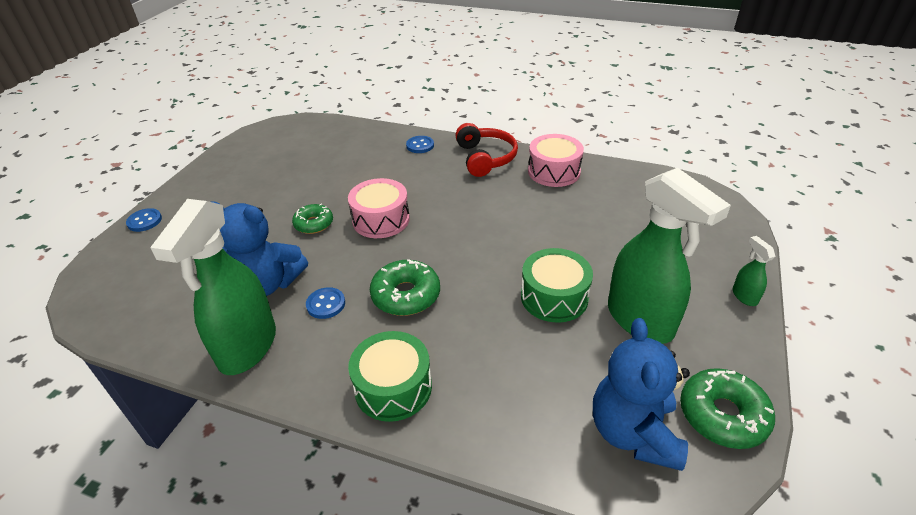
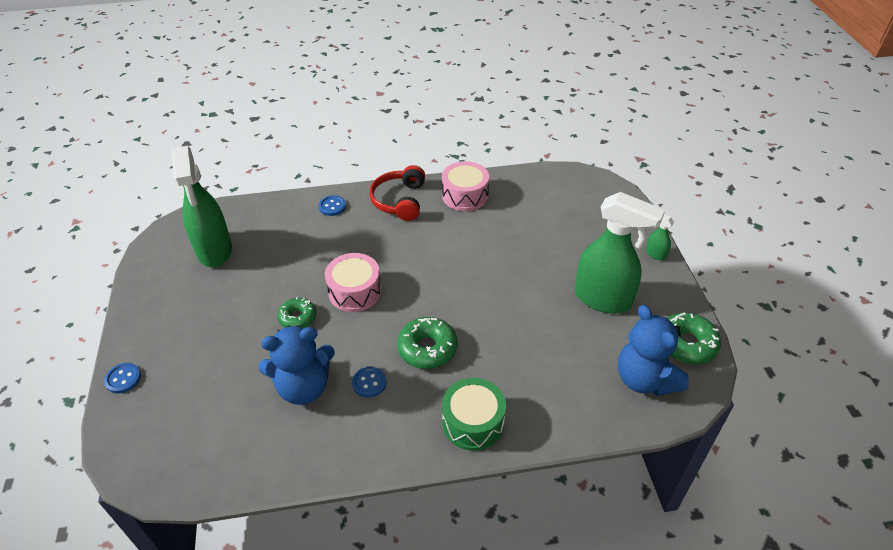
camera: 30 degrees left, 5 degrees up
(247, 347) = (335, 445): green spray bottle -> green spray bottle (214, 251)
(485, 158) = (400, 200): red headphones -> red headphones turned 135 degrees counterclockwise
(554, 297) = (536, 305): green drum -> none

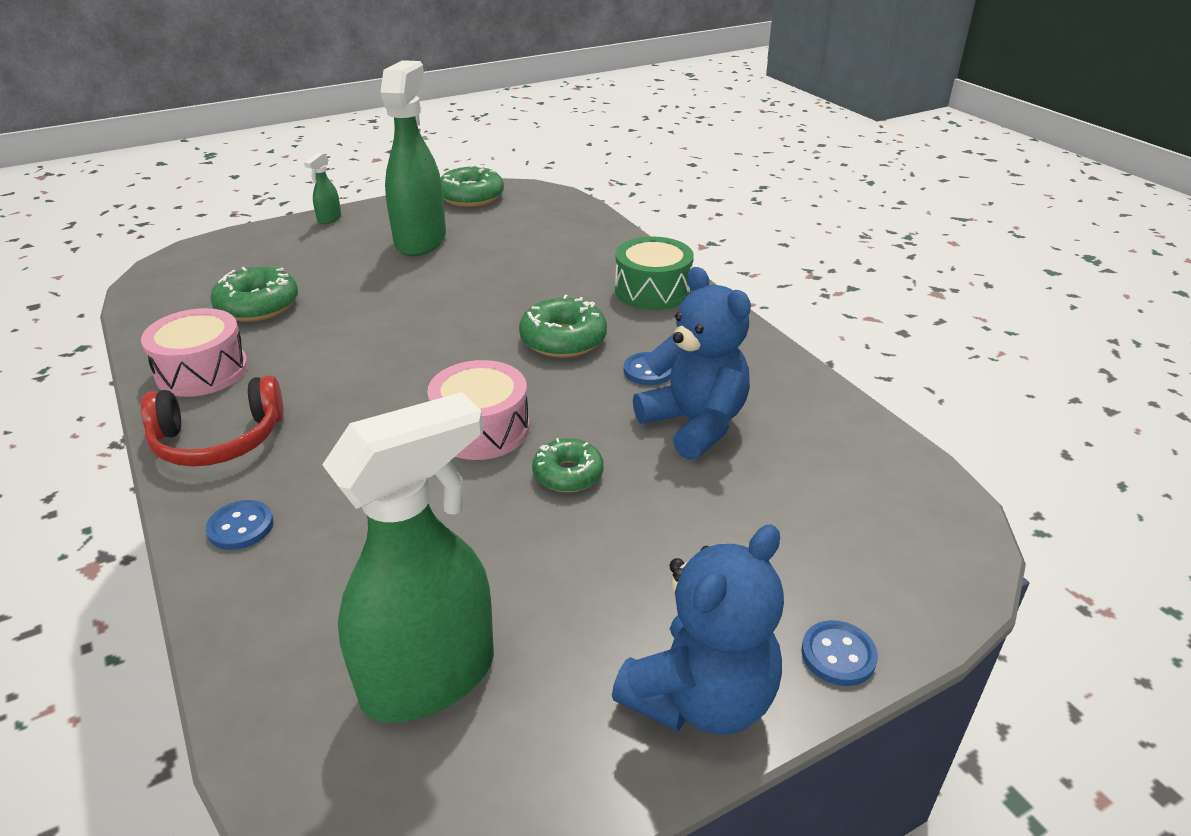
camera: 110 degrees left, 10 degrees down
(530, 216) = (257, 306): none -> green donut
(645, 379) = (531, 212): blue teddy bear -> blue teddy bear (700, 698)

